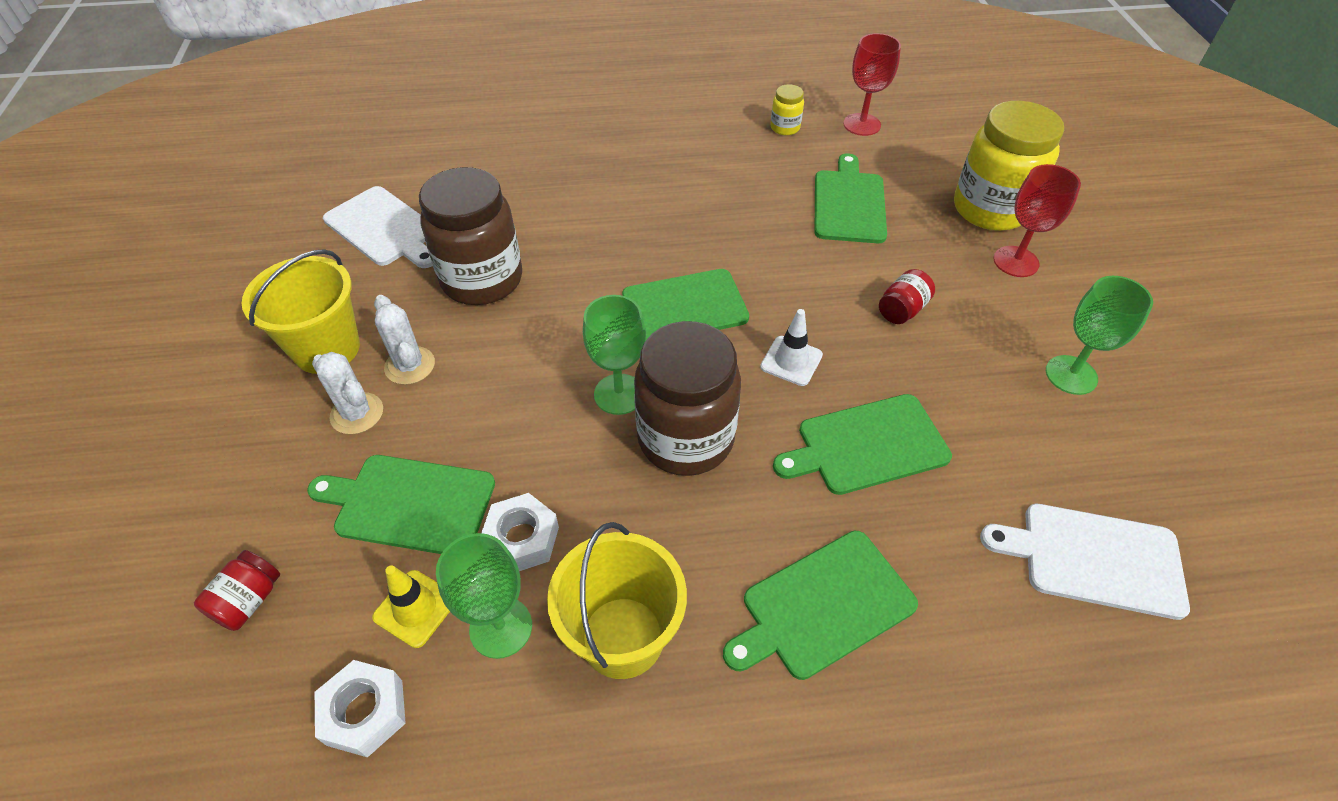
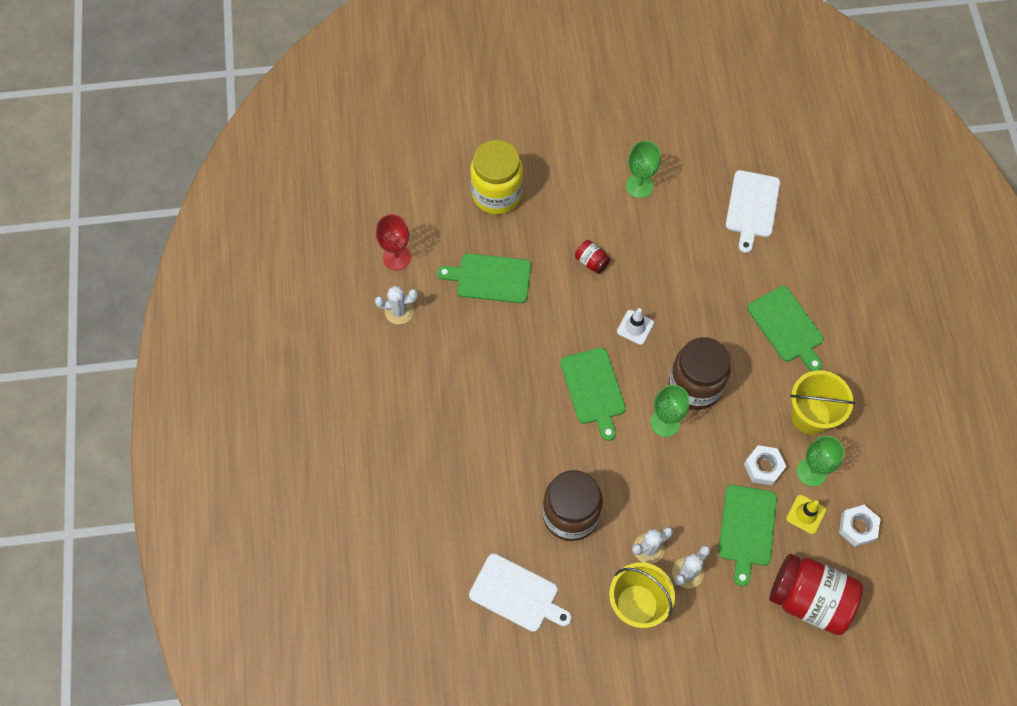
camera: 90 degrees left, 15 degrees up
(248, 600) = (809, 599): red jar -> red jar, size x2.27
(384, 228) = (517, 594): white cutting board -> white cutting board turned 75 degrees clockwise
(785, 128) = (399, 311): yellow jar -> white cactus
(867, 446) = (693, 295): green cutting board -> none
(1016, 261) = (547, 191): red goblet -> none

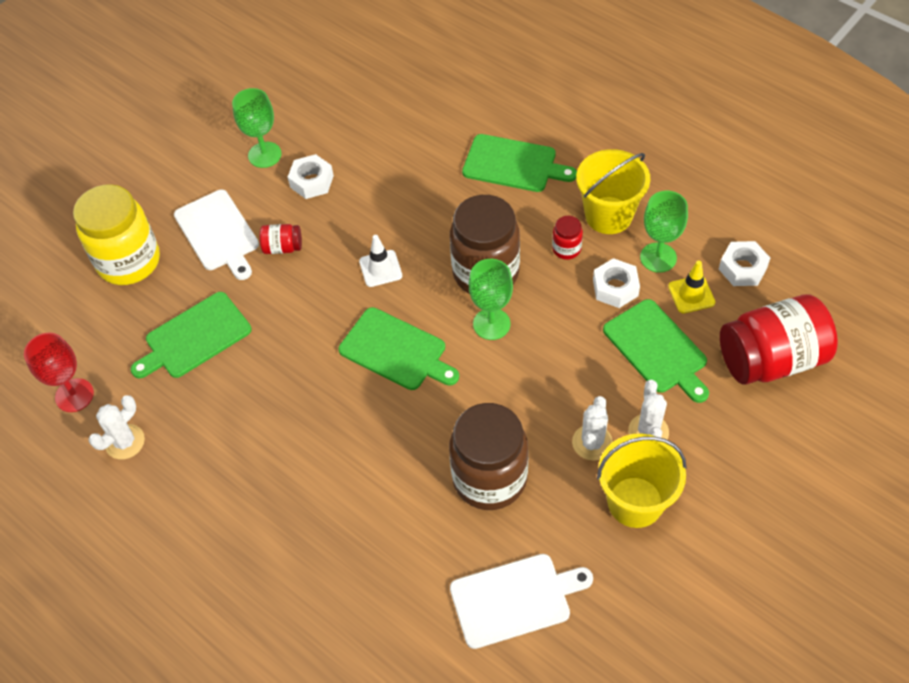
camera: 40 degrees left, 10 degrees down
(650, 230) = (312, 181): none -> white nut
(752, 207) = (385, 98): white cutting board -> white cutting board (218, 233)
(760, 414) = (566, 249): none -> red jar

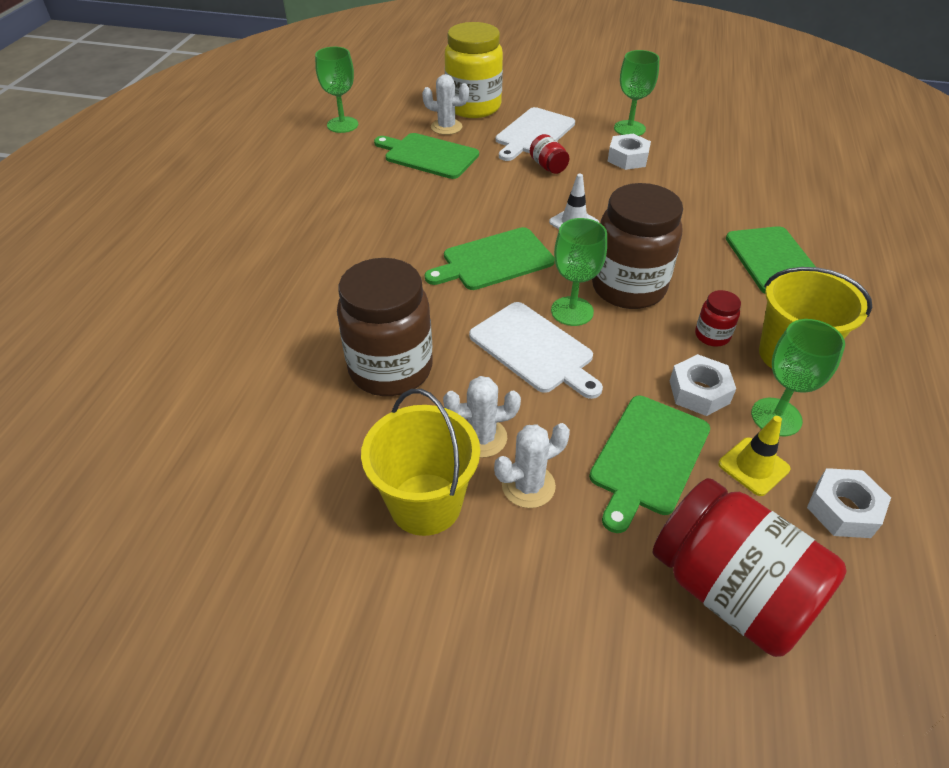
camera: 60 degrees right, 10 degrees down
(74, 395) = (342, 125): red goblet -> green goblet
(125, 442) = (315, 157): white cactus -> white cactus (446, 127)
(396, 350) = (494, 260): green cutting board -> green cutting board turned 60 degrees clockwise
(515, 599) = (258, 435): white cutting board -> white cutting board (534, 349)

